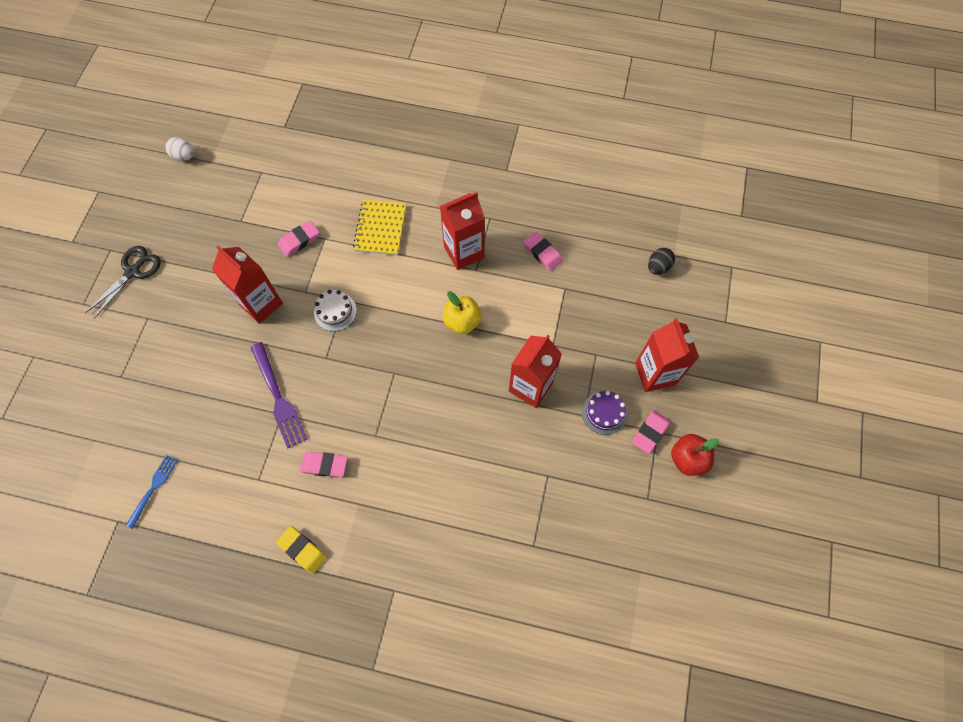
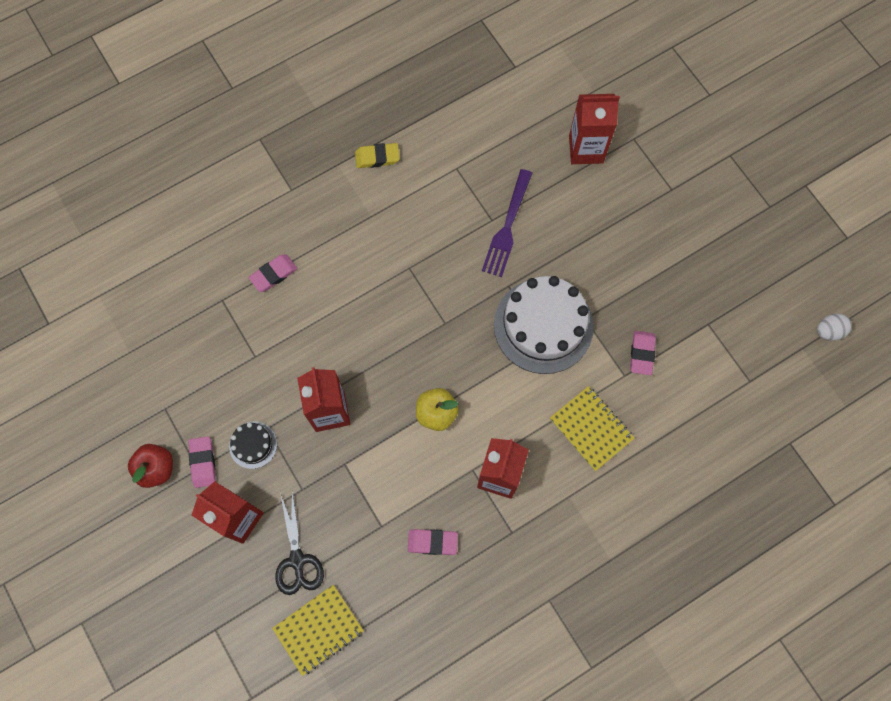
camera: 135 degrees right, 5 degrees up
(133, 271) = (729, 208): black scissors -> black scissors (297, 560)
(153, 488) = (518, 102): blue fork -> none
(261, 304) = (605, 277): red carton -> red carton (586, 149)
(278, 398) = (507, 227): purple fork -> purple fork turned 90 degrees counterclockwise
(324, 465) = (422, 217): pink eraser -> pink eraser (274, 274)
(335, 311) = (543, 325): white cake -> white cake, size x2.15
(604, 413) = (253, 445): purple cake -> black cake
(658, 267) = (318, 629): black egg -> yellow notebook

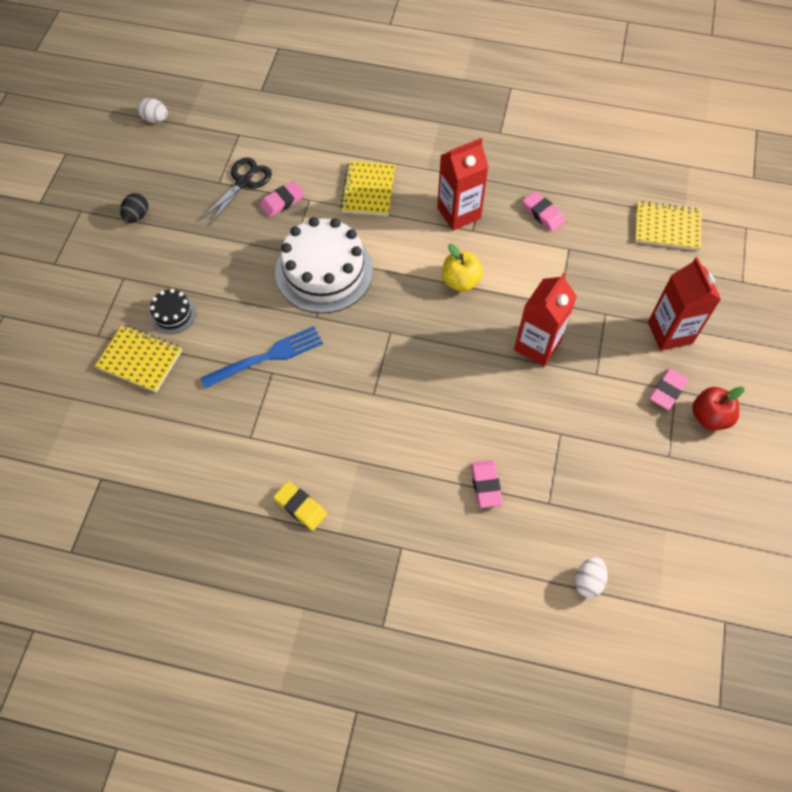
camera: 135 degrees left, 10 degrees down
(155, 272) = (588, 581): none -> white egg
(253, 445) = (617, 371): black cake -> black cake (172, 314)
(274, 274) = (485, 485): pink eraser -> pink eraser turned 75 degrees clockwise
(297, 560) = (647, 275): black scissors -> black scissors (244, 182)
(507, 227) = (267, 357): purple fork -> blue fork
(586, 149) = (140, 360): red carton -> yellow notebook
(726, 240) = (137, 216): none -> black egg

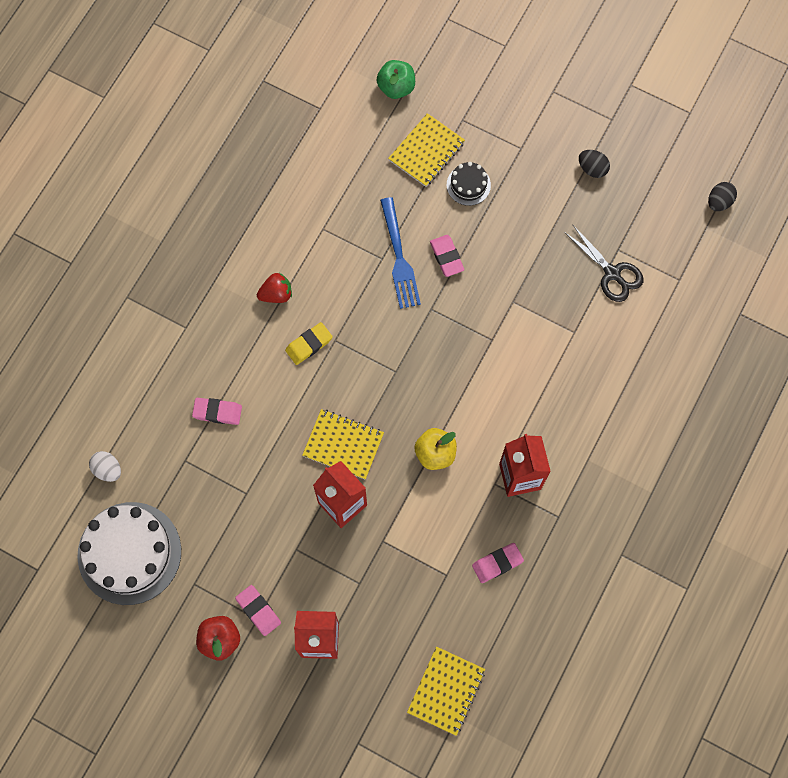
camera: 105 degrees right, 10 degrees up
(64, 406) = (396, 87): none -> green apple
(155, 119) = (719, 202): white egg -> black egg
(282, 201) = (578, 306): pink eraser -> pink eraser (446, 257)
(300, 507) = (246, 257): yellow eraser -> yellow eraser (309, 345)
(324, 271) = (481, 327): white cake -> white cake (129, 553)
(337, 463) = (276, 294): none -> red strawberry
(368, 190) = (572, 393): yellow notebook -> yellow notebook (343, 445)

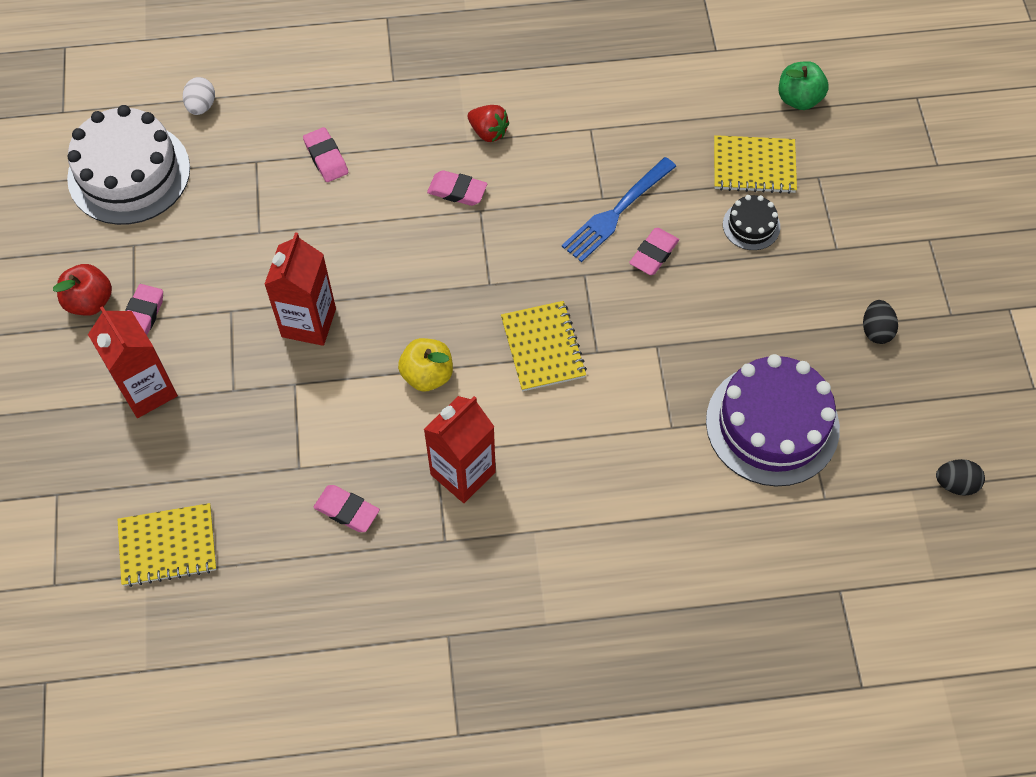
camera: 55 degrees right, 10 degrees down
(309, 345) = (457, 191): yellow eraser -> pink eraser
(343, 445) = (373, 285): yellow notebook -> yellow notebook (543, 347)
(612, 273) = (772, 424): black scissors -> purple cake

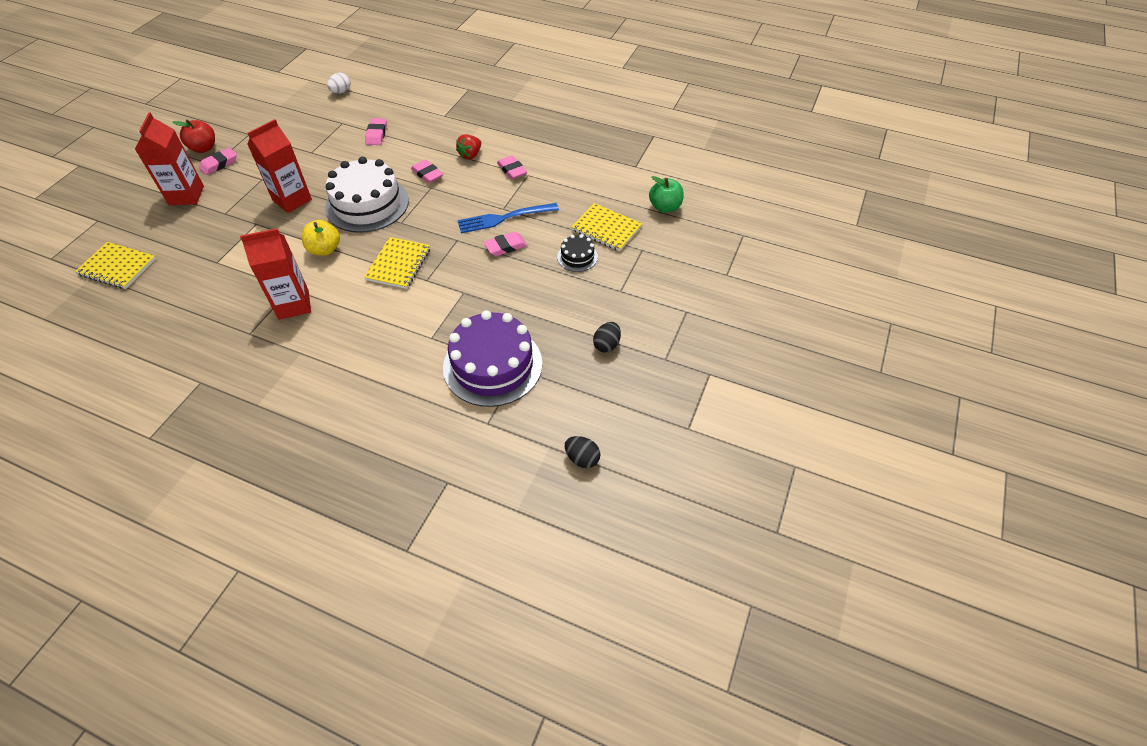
camera: 30 degrees right, 10 degrees down
(129, 173) = (279, 105): white cake -> white cake (367, 204)
(347, 510) = (217, 293): pink eraser -> pink eraser (512, 170)
(488, 132) = (470, 155): red strawberry -> red strawberry turned 60 degrees clockwise

